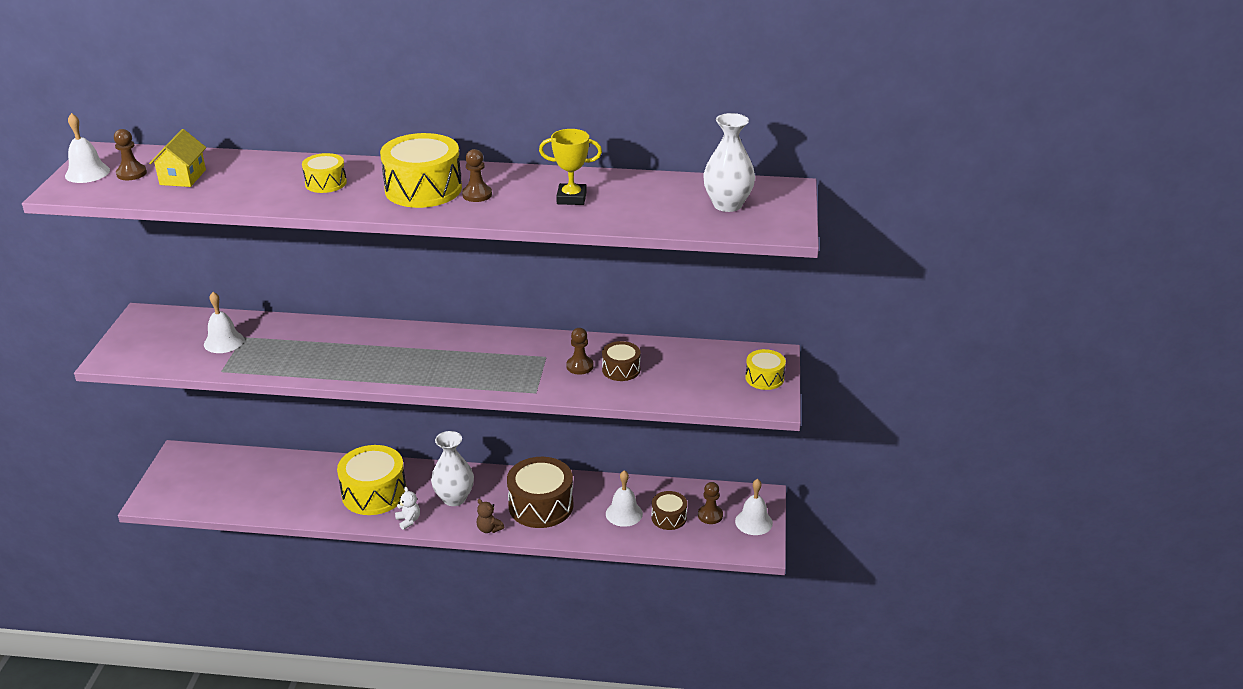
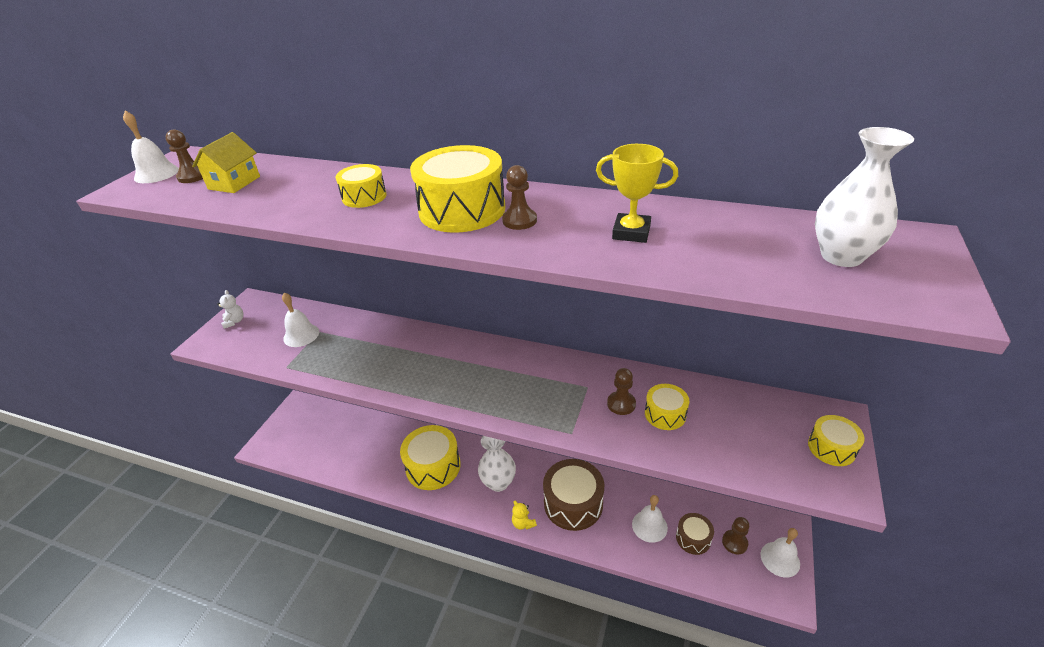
camera: 15 degrees right, 5 degrees up
(408, 520) = (455, 501): white teddy bear -> white teddy bear (234, 321)
(489, 529) = (523, 523): brown teddy bear -> yellow teddy bear
(621, 369) = (665, 414): brown drum -> yellow drum

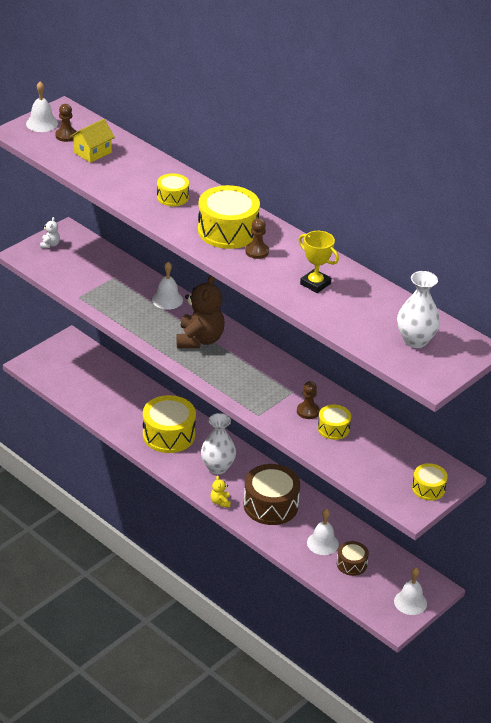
camera: 20 degrees right, 0 degrees up
(301, 335) = (98, 275): white bell -> white bell (167, 299)
(448, 365) = (199, 340): none -> brown teddy bear
(734, 542) = (383, 579): brown pawn -> none

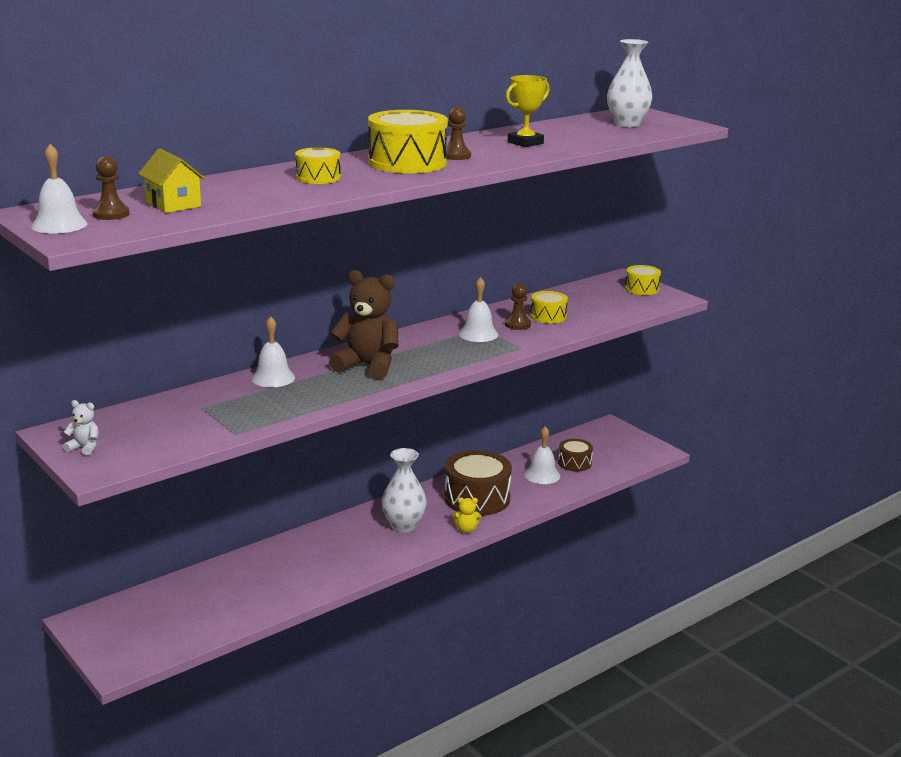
camera: 80 degrees left, 15 degrees down
(168, 435) = (331, 555): yellow drum -> none
(410, 602) = (629, 440): white bell -> white bell (478, 334)

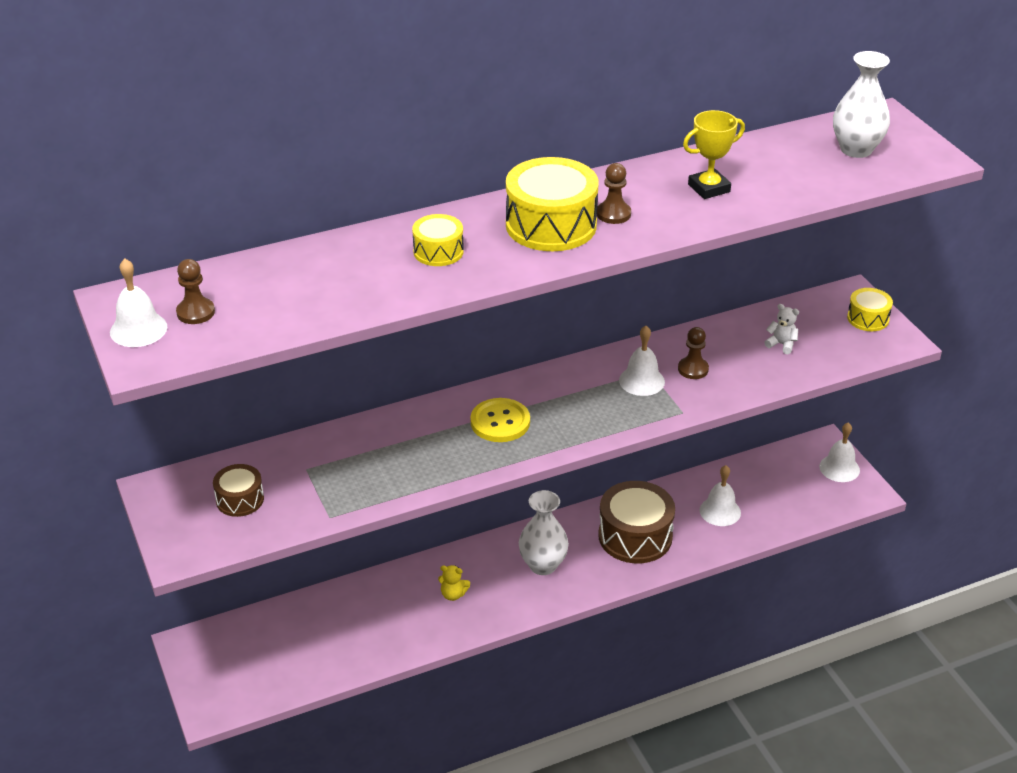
camera: 15 degrees right, 15 degrees up
(84, 448) = (176, 516): white teddy bear -> white teddy bear (781, 344)
(173, 204) = (265, 297): yellow house -> none
(273, 378) = (393, 429): white bell -> white bell (839, 468)
(367, 366) = (500, 422): brown teddy bear -> yellow button
(466, 529) = (609, 581): yellow teddy bear -> yellow teddy bear (453, 594)
(548, 316) = (734, 358): yellow drum -> none
(574, 463) = (764, 498): brown drum -> brown drum (240, 499)

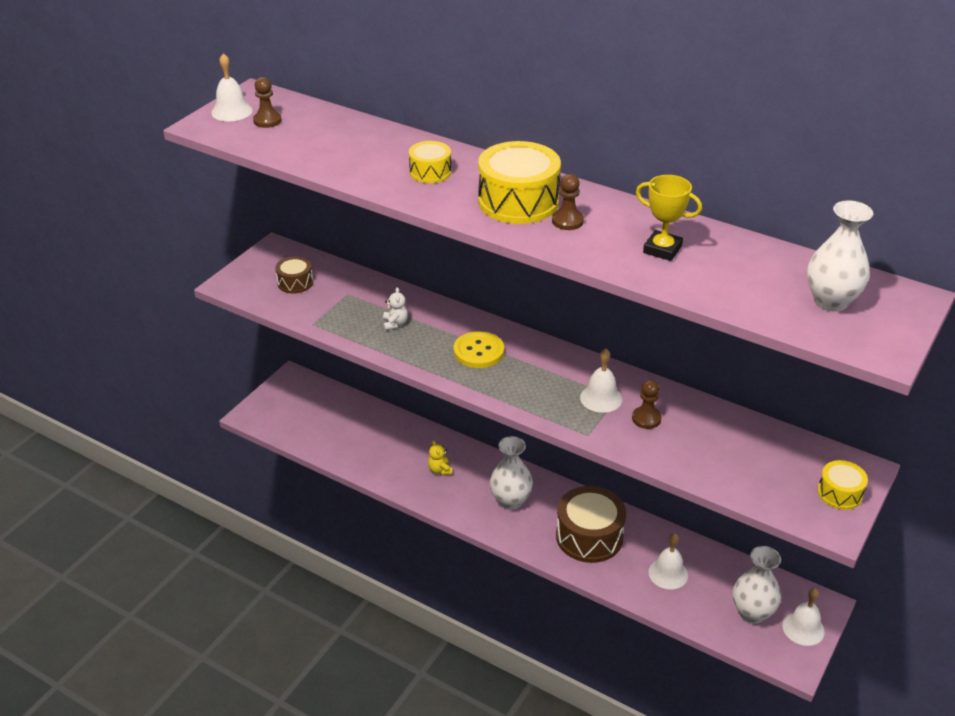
camera: 55 degrees right, 0 degrees up
(781, 344) = (738, 455): white teddy bear -> white teddy bear (395, 323)
(801, 487) = (752, 613): none -> white vase

